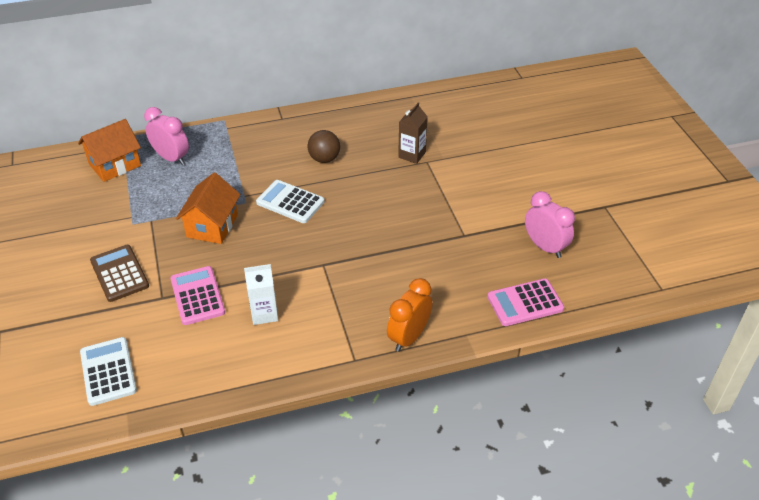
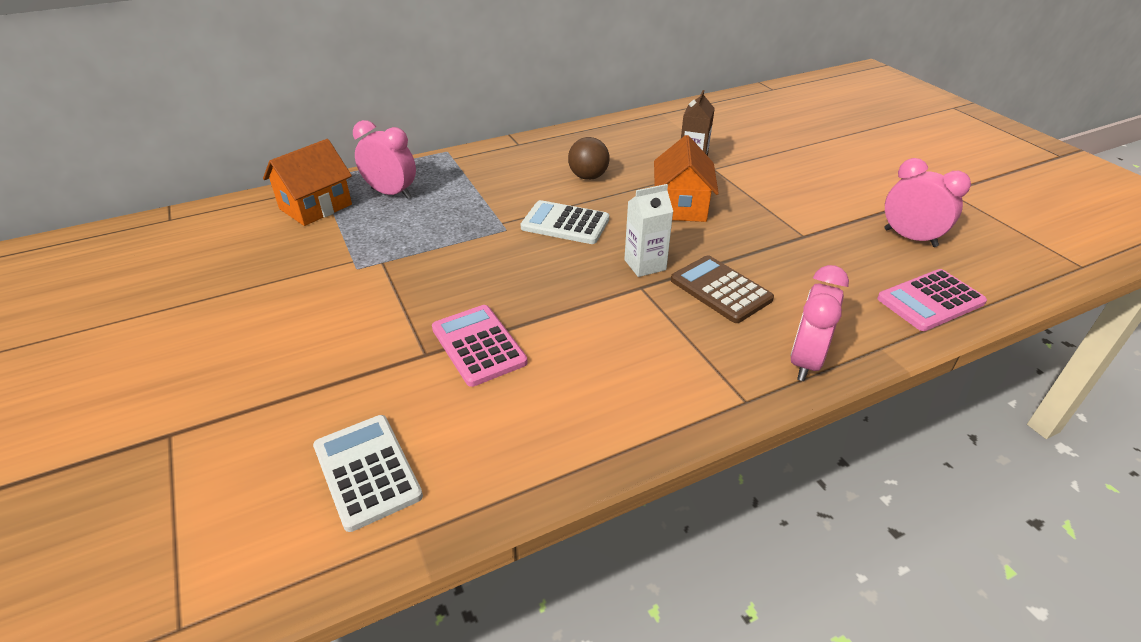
camera: 10 degrees left, 5 degrees down
(119, 273) = (352, 330): brown calculator -> brown calculator (720, 290)
(212, 226) = (470, 259): orange house -> orange house (681, 206)
(264, 313) = (585, 356): white carton -> white carton (645, 265)
(409, 337) = (805, 361): orange clock -> pink clock

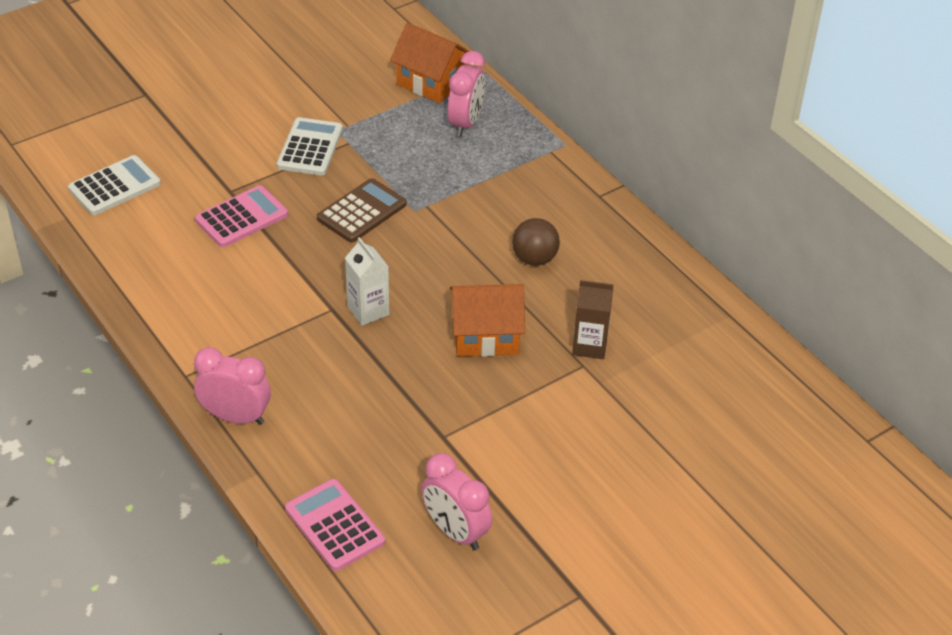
camera: 80 degrees right, 5 degrees up
(565, 224) = (432, 249): white calculator -> white calculator (310, 148)
(720, 290) = (334, 364): brown calculator -> brown calculator (361, 211)
(910, 238) = (455, 532): pink clock -> pink clock turned 105 degrees clockwise

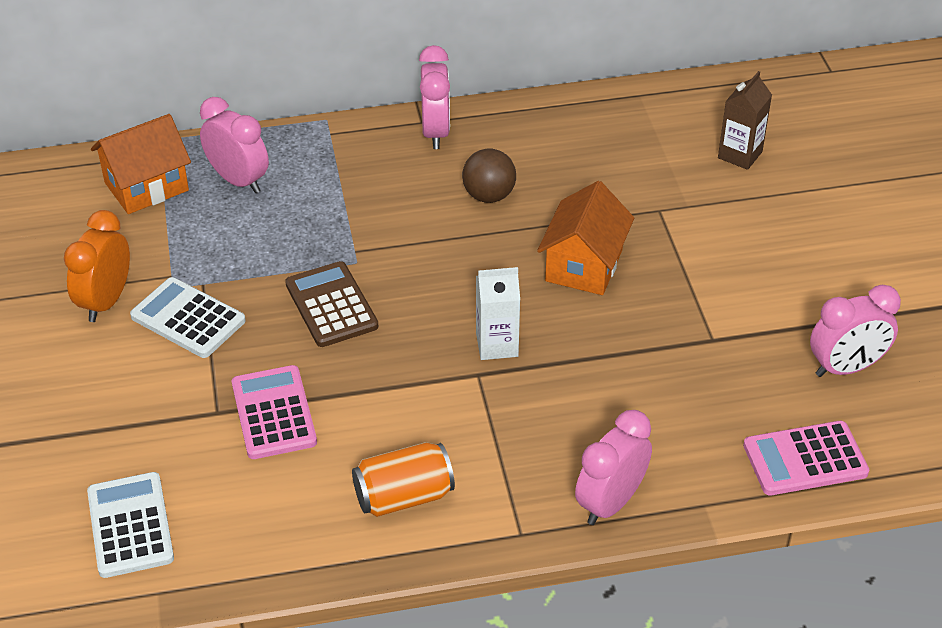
camera: 65 degrees left, 0 degrees up
(194, 305) = (404, 496): none -> orange can
(306, 105) = (106, 301): none -> orange clock
(589, 346) = (635, 197): brown carton -> brown carton (740, 155)
(591, 207) = (435, 132): none -> pink clock

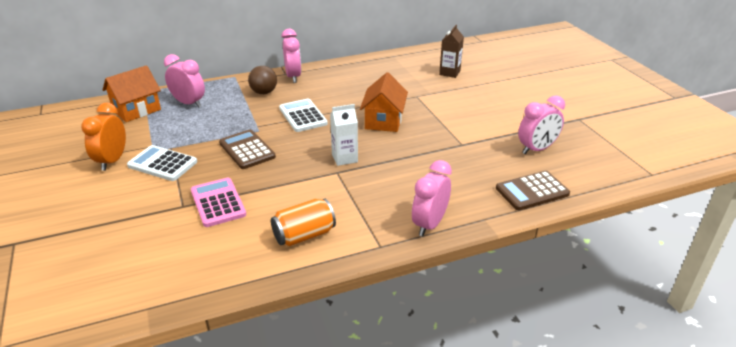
camera: 10 degrees left, 10 degrees down
(130, 525) = (127, 272): white calculator -> white calculator (302, 116)
(489, 195) = (326, 98): brown ball -> brown ball (264, 92)
(805, 459) = (532, 191): pink calculator -> brown calculator

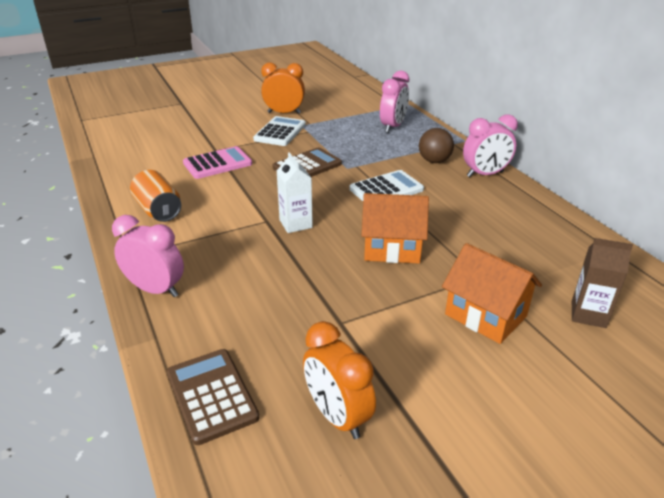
camera: 85 degrees right, 0 degrees up
(136, 110) = (371, 107): orange house -> orange house (485, 315)
(536, 149) = (337, 416): pink clock -> orange clock

